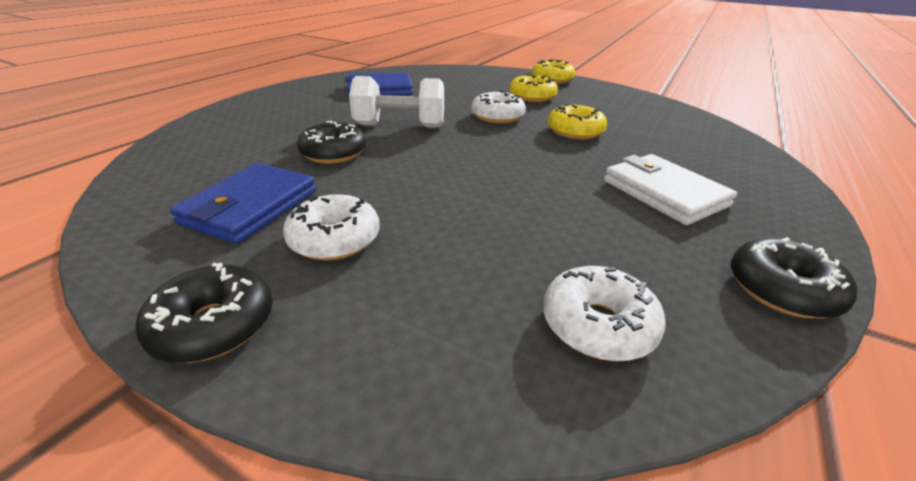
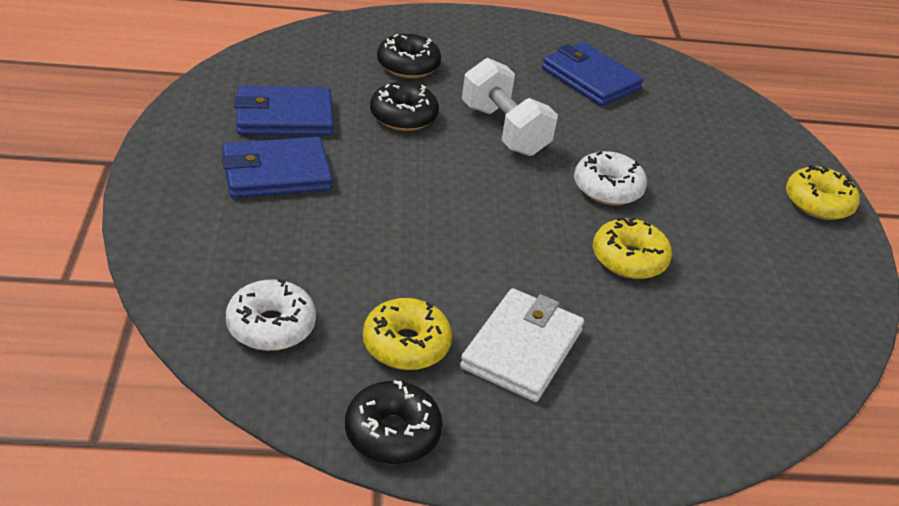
camera: 55 degrees right, 5 degrees up
(214, 325) = (164, 165): black donut -> black donut (408, 65)
(334, 239) = (276, 173): white donut -> blue wallet
(532, 97) = (715, 200): yellow donut -> yellow donut (406, 344)

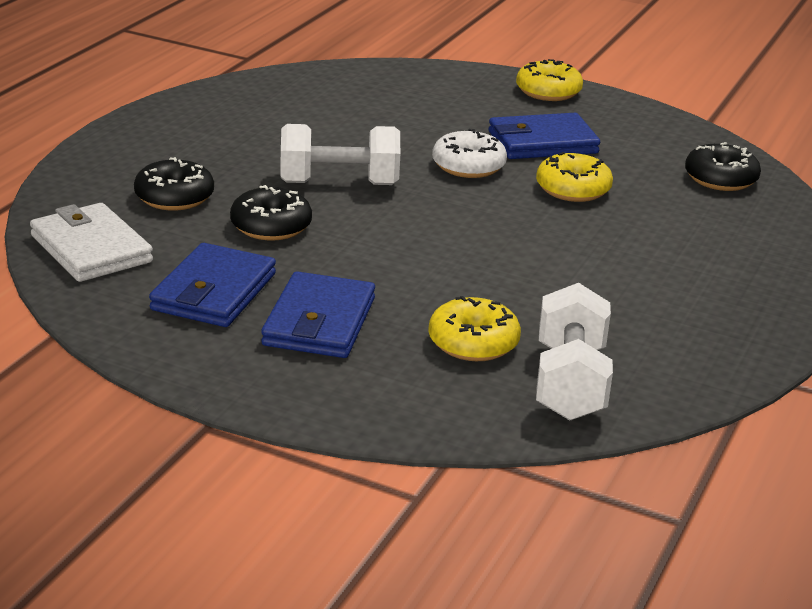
camera: 60 degrees left, 10 degrees down
(271, 326) = (569, 383): white donut -> white dumbbell
(392, 433) = (738, 357): black donut -> black donut (720, 179)
(406, 344) = (631, 321): yellow donut -> yellow donut (473, 343)
(522, 349) = (663, 270): white wallet -> white wallet (91, 249)
(590, 79) = (286, 117): blue wallet -> blue wallet (542, 142)

